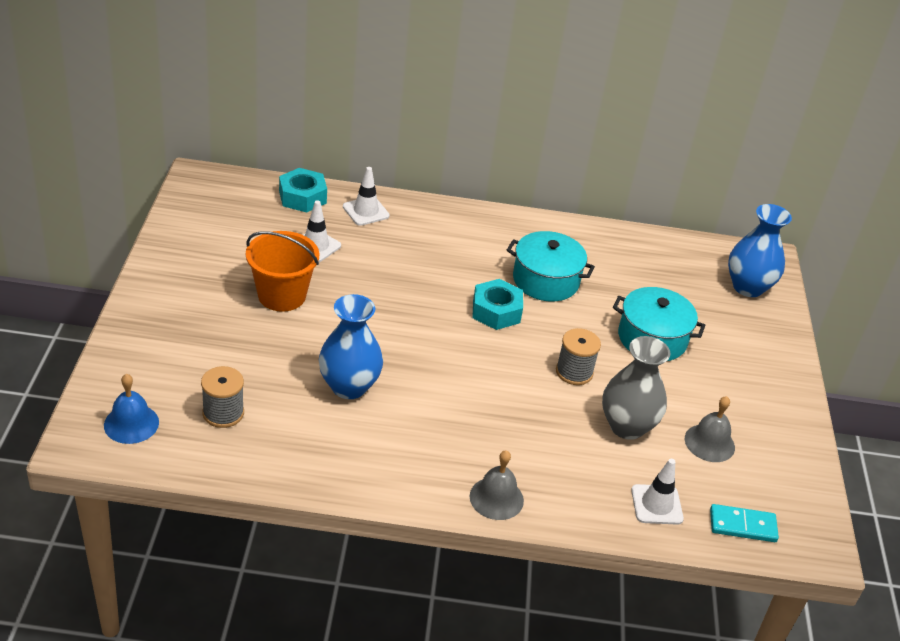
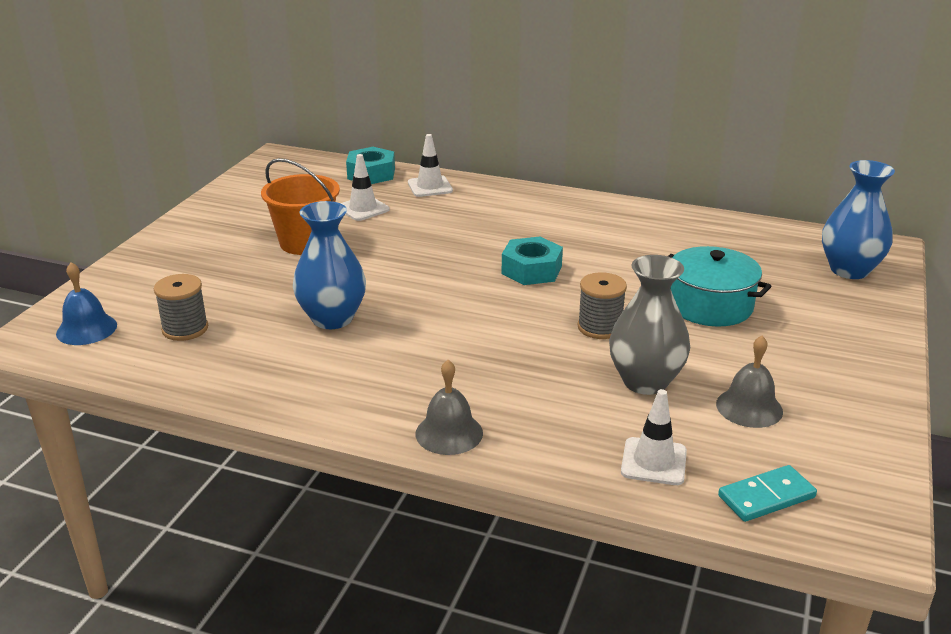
camera: 20 degrees right, 10 degrees down
(546, 280) = (601, 249): turquoise pot -> none
(742, 525) = (766, 497): turquoise domino -> turquoise domino turned 45 degrees counterclockwise

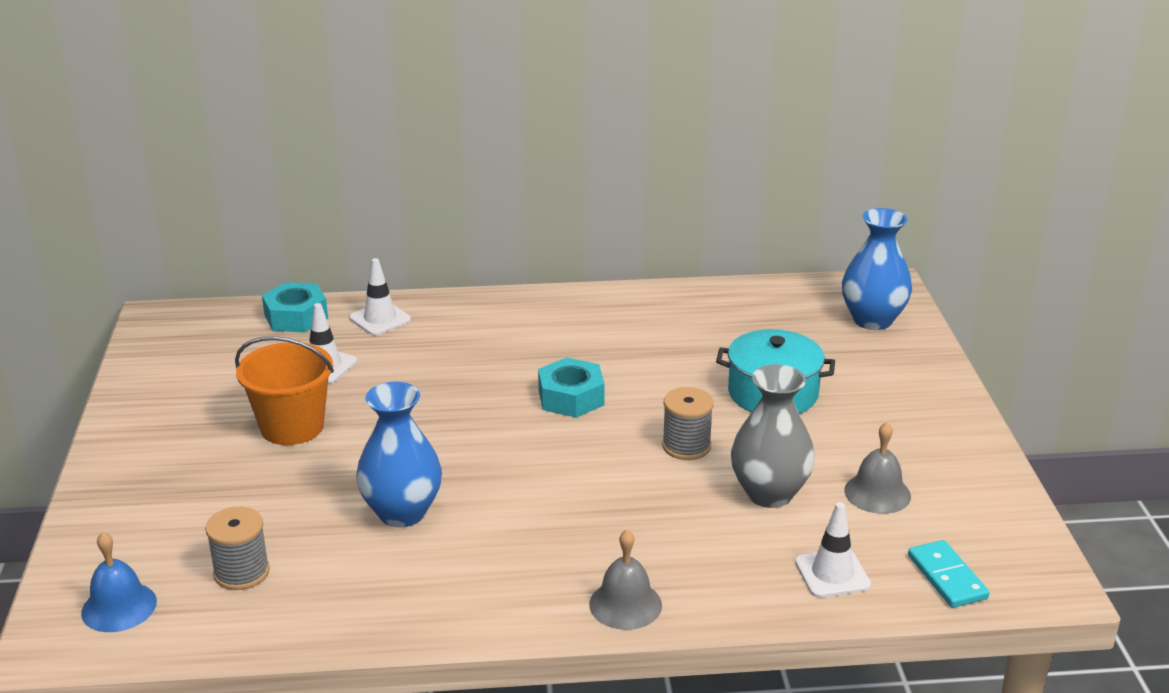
camera: 25 degrees left, 0 degrees up
(766, 497) = (947, 577): turquoise domino -> turquoise domino turned 60 degrees counterclockwise

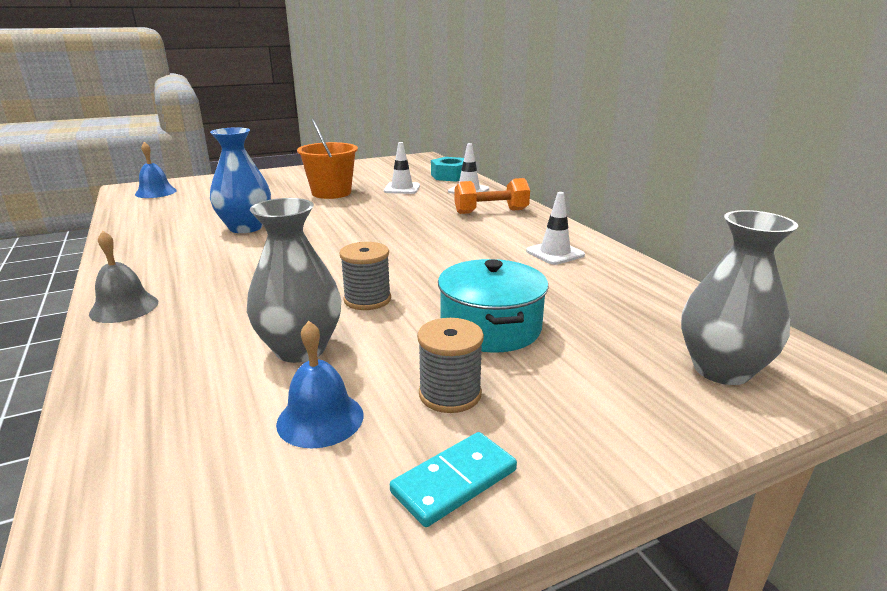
camera: 70 degrees right, 5 degrees down
(241, 572) = (183, 206): grey spool -> grey spool (450, 394)
(480, 324) = (491, 211): none -> orange dumbbell
(571, 397) = (415, 249): turquoise nut -> none
(832, 574) = (152, 405): white traffic cone -> white traffic cone (555, 253)
(872, 320) = (721, 369): blue vase -> grey vase
(877, 493) = (320, 419): grey bell -> blue bell
(947, 577) = (129, 502): turquoise domino -> turquoise domino (454, 481)

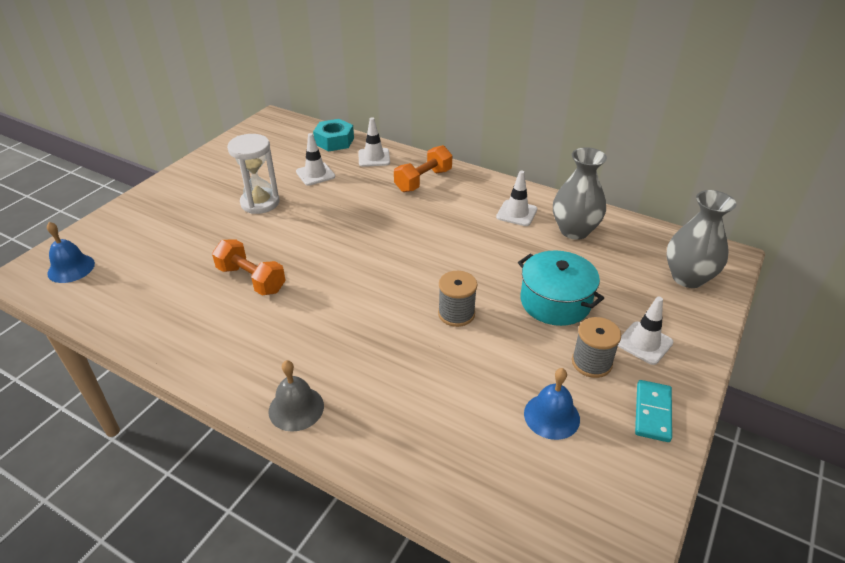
camera: 35 degrees left, 15 degrees up
(246, 227) = (251, 279): blue vase -> orange dumbbell
(300, 349) = (473, 376): grey vase -> grey vase (574, 230)
(331, 193) = (260, 203): orange bucket -> white hourglass
(553, 406) = (644, 343): none -> white traffic cone

